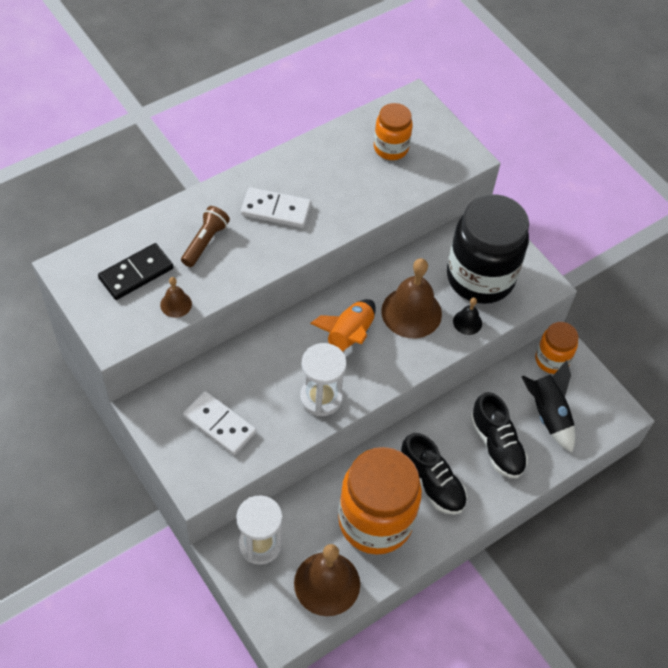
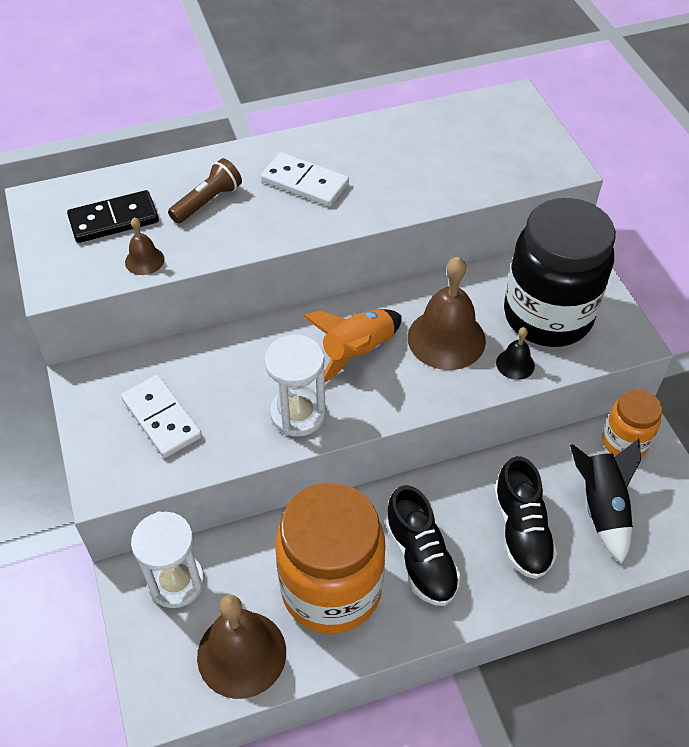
camera: 20 degrees right, 5 degrees down
(391, 148) = (468, 142): orange jar -> none

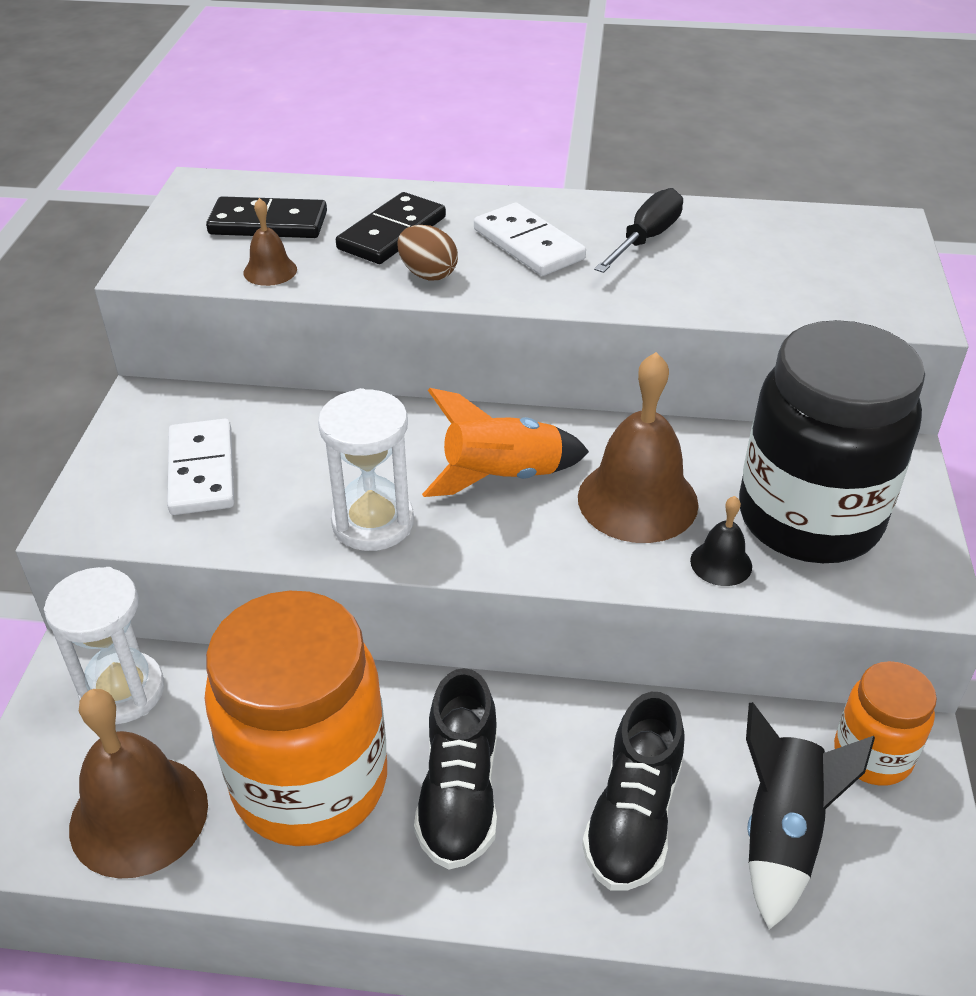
camera: 25 degrees right, 10 degrees down
(207, 201) = (392, 233): brown flashlight -> black domino
(254, 228) = (428, 274): none -> brown egg
(376, 155) = (646, 239): none -> black screwdriver

